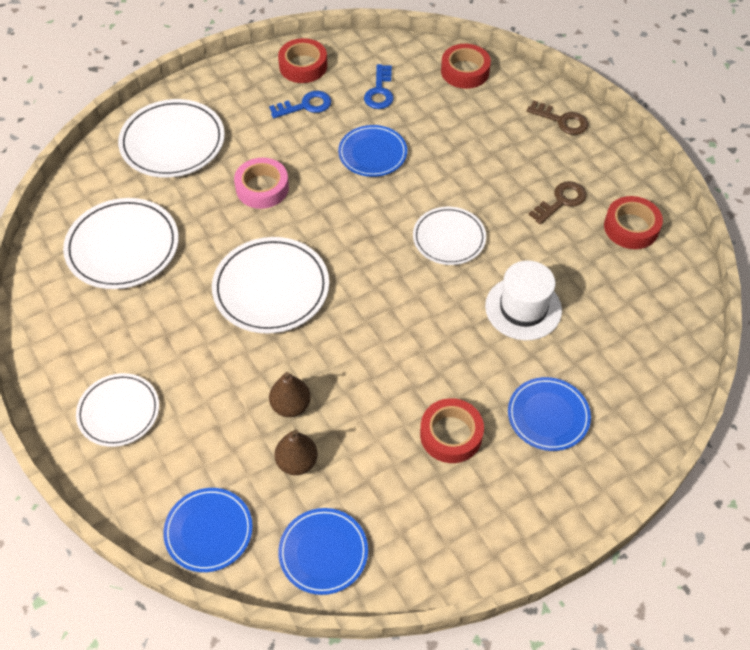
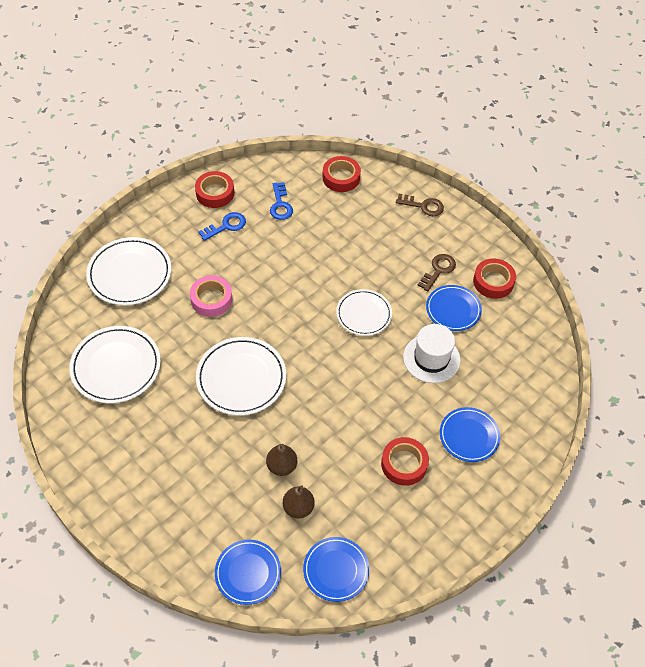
camera: 15 degrees left, 0 degrees up
(119, 412) = (153, 497): white plate -> none
(372, 153) = (288, 256): blue plate -> blue plate (453, 309)

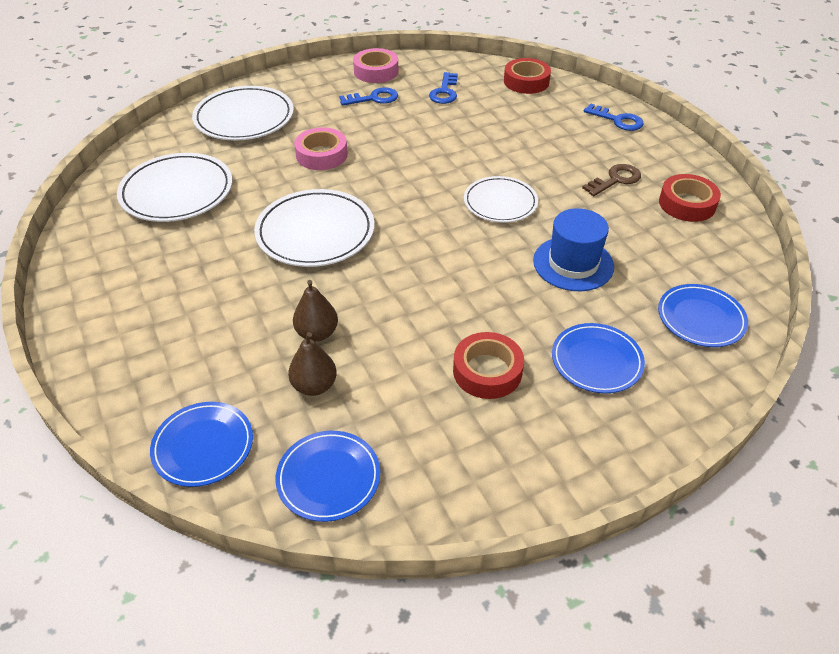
camera: 20 degrees right, 10 degrees down
(215, 193) = (376, 71): red tape -> pink tape
(423, 206) = (618, 120): brown key -> blue key
(431, 358) = (573, 263): white hat -> blue hat
(453, 309) = (621, 220): blue plate -> blue plate (701, 318)

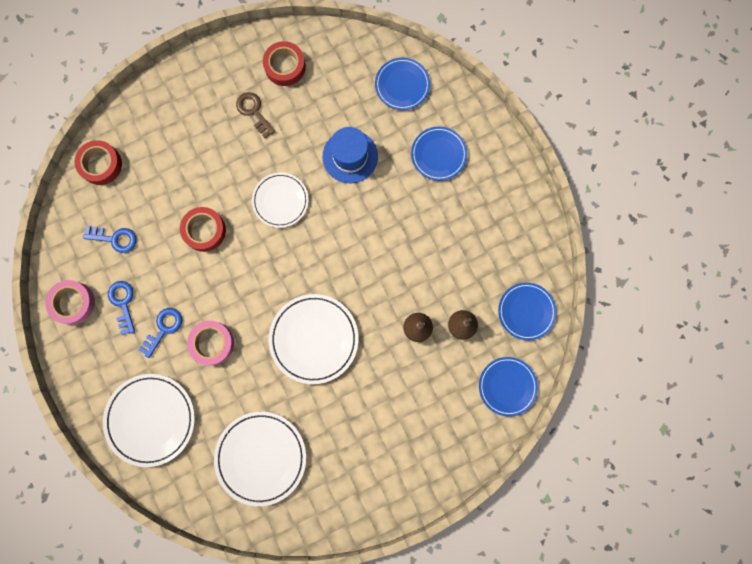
camera: 90 degrees left, 35 degrees up
(487, 371) = (448, 220): red tape -> red tape (204, 230)
(618, 120) = (169, 95): blue key -> blue key (164, 328)

